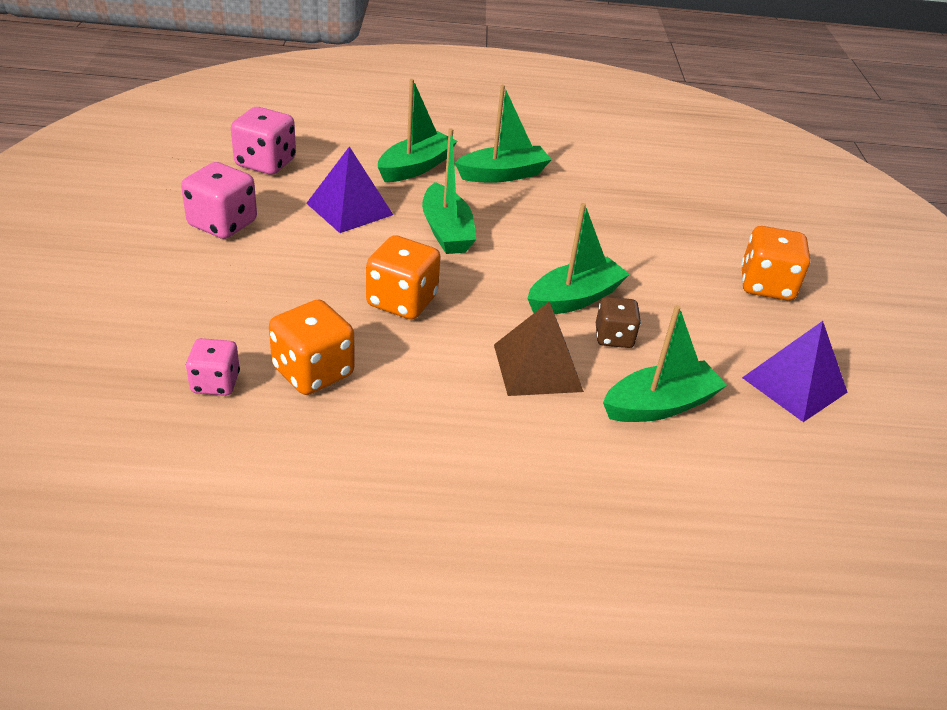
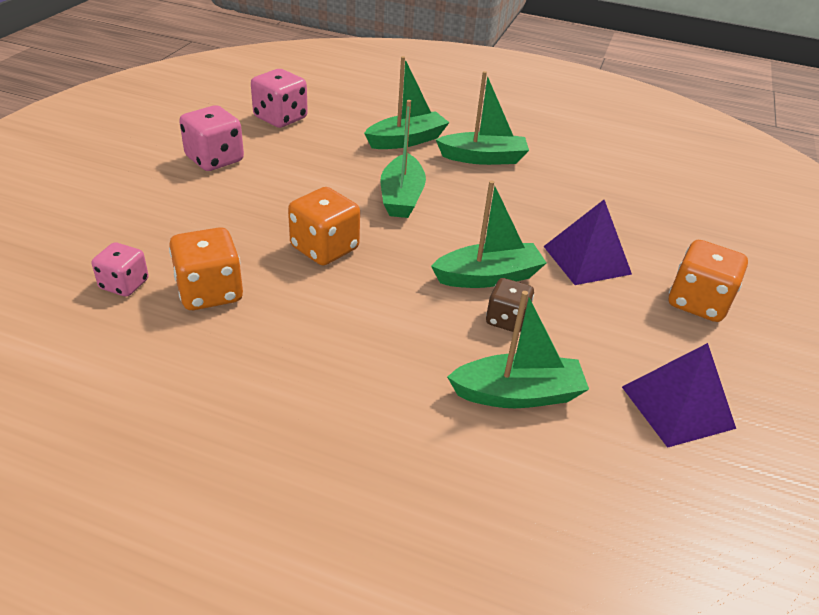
camera: 20 degrees right, 0 degrees up
(350, 209) = (327, 165): purple pyramid -> purple pyramid (587, 260)
(537, 367) = (414, 331): brown pyramid -> none

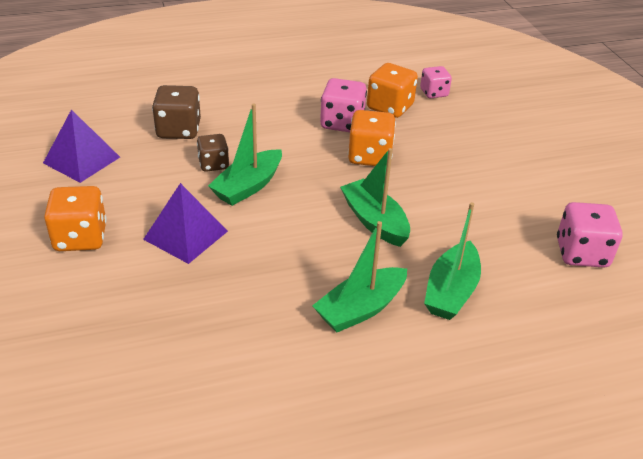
camera: 145 degrees right, 0 degrees up
(215, 159) = (541, 183): pink dice -> pink dice (342, 123)
(517, 394) = (179, 130): green boat -> brown dice

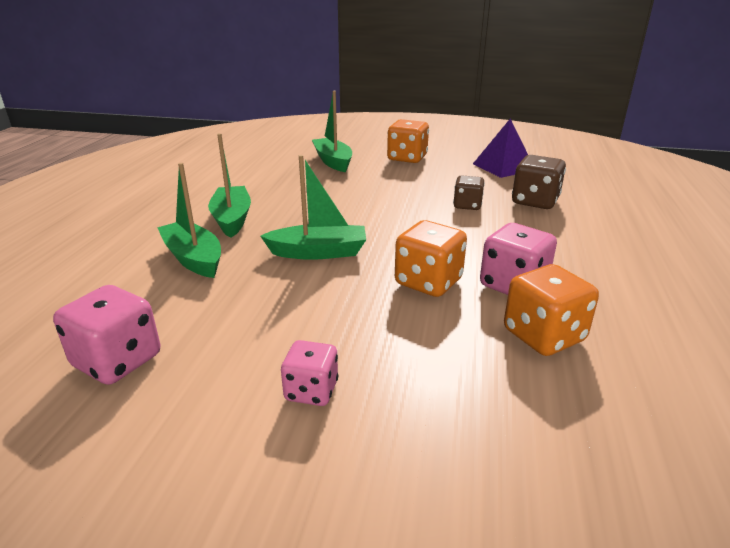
camera: 120 degrees right, 10 degrees down
(185, 235) = (379, 183): purple pyramid -> none
(248, 186) = (422, 212): green boat -> green boat (333, 161)
(434, 93) = (582, 402): pink dice -> pink dice (311, 391)

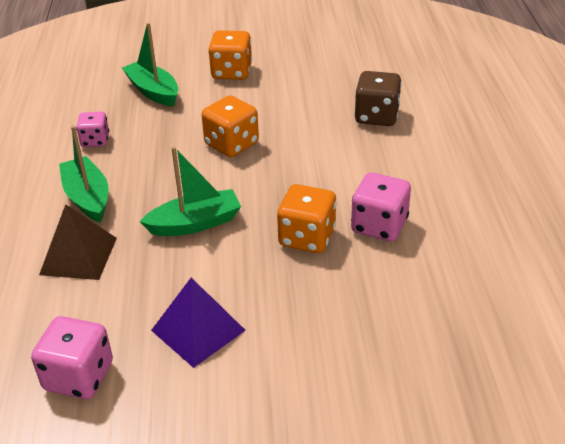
camera: 15 degrees left, 10 degrees up
(193, 258) = (78, 256): green boat -> brown pyramid
(311, 391) = (252, 364): pink dice -> pink dice (95, 141)
(467, 205) = (314, 134): brown dice -> none
(503, 167) = (335, 69): purple pyramid -> purple pyramid (198, 330)
(543, 335) = (413, 273): orange dice -> orange dice (231, 144)

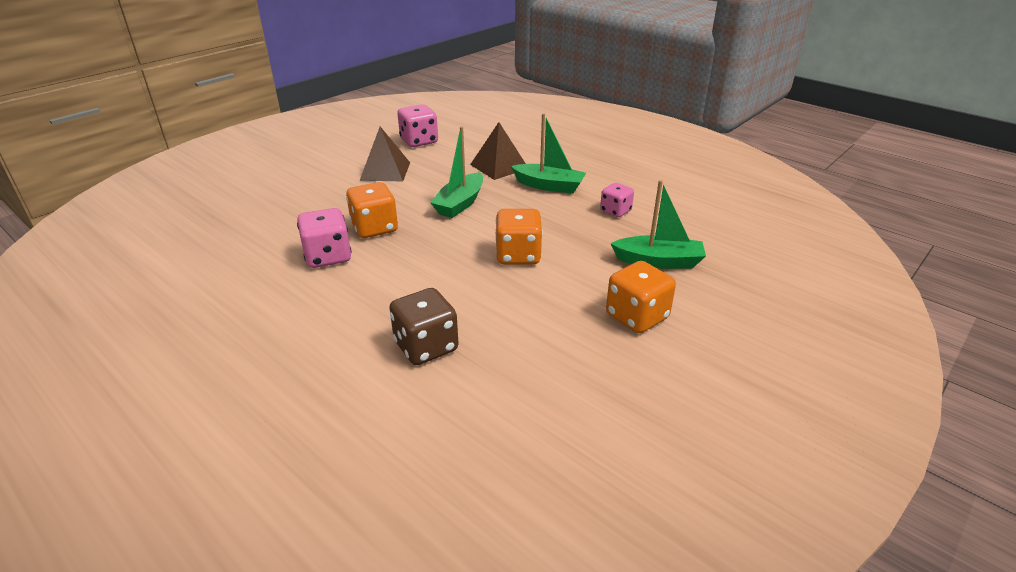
camera: 135 degrees right, 5 degrees down
(198, 330) = (385, 171): purple pyramid -> brown pyramid

